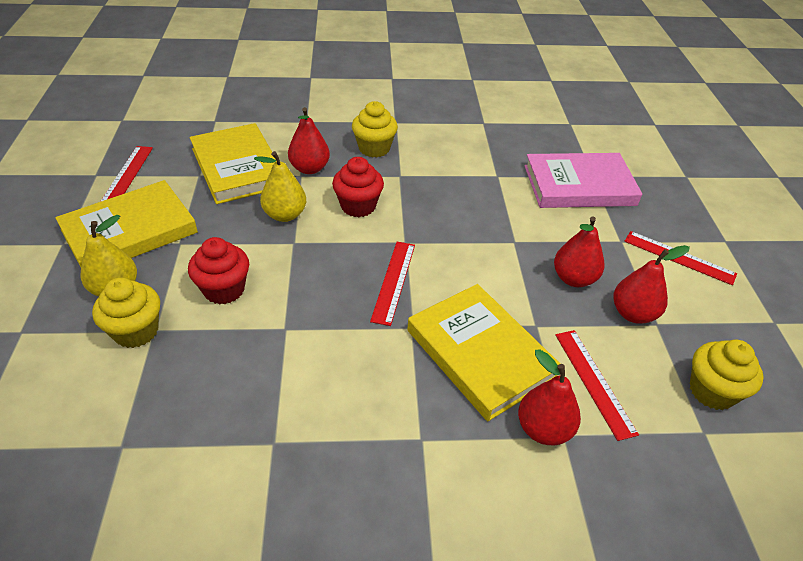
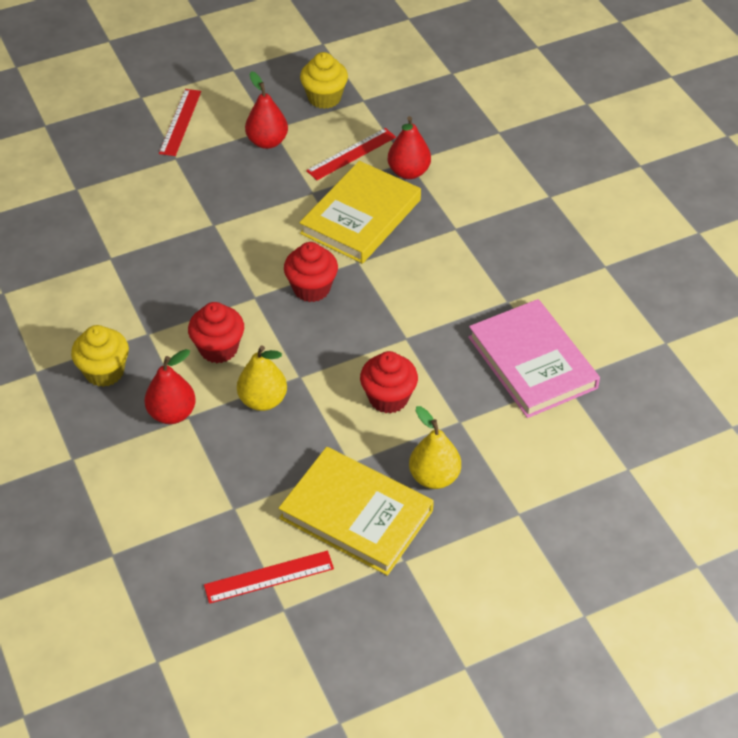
camera: 110 degrees left, 5 degrees up
(136, 331) = (468, 433): yellow cupcake -> none
(238, 167) = (202, 479): yellow book -> none
(394, 281) = (311, 288): red ruler -> red cupcake
(574, 279) = (244, 179): red pear -> none
(579, 185) = (98, 196): pink book -> pink book (532, 362)

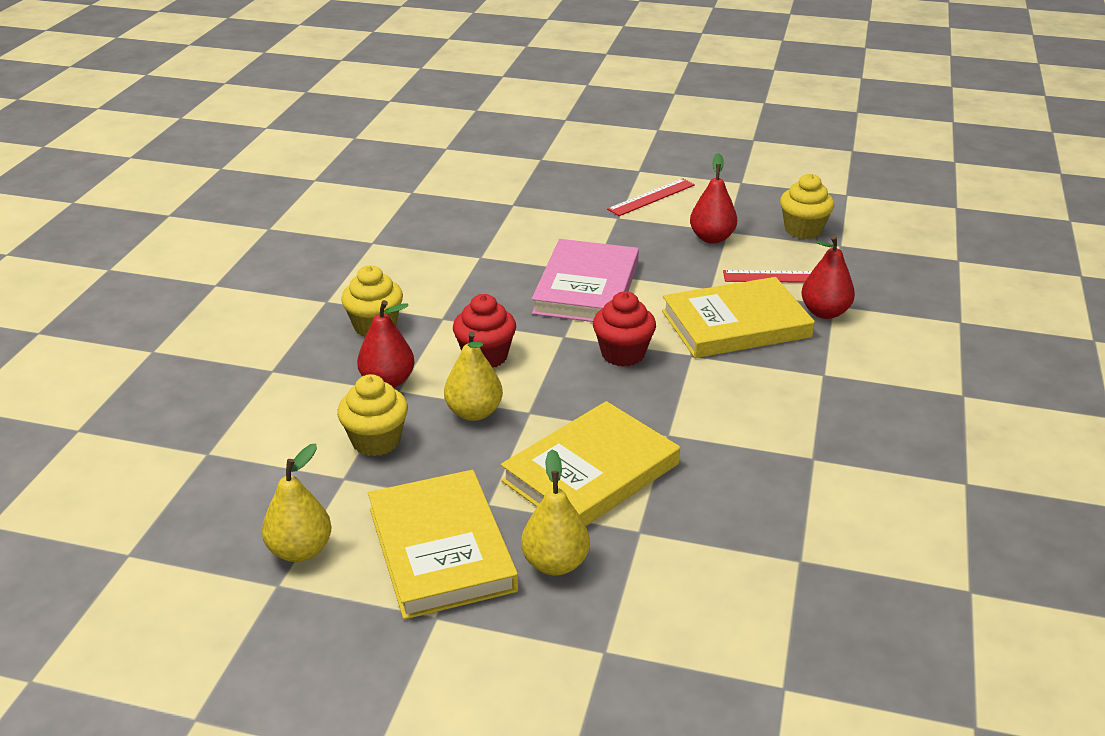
camera: 40 degrees right, 15 degrees down
(222, 466) = (376, 441): none -> yellow cupcake
(269, 577) = (300, 550): red ruler -> yellow pear
(388, 398) = (591, 472): red cupcake -> yellow book
(532, 362) = (780, 523): pink book -> pink book (586, 288)

